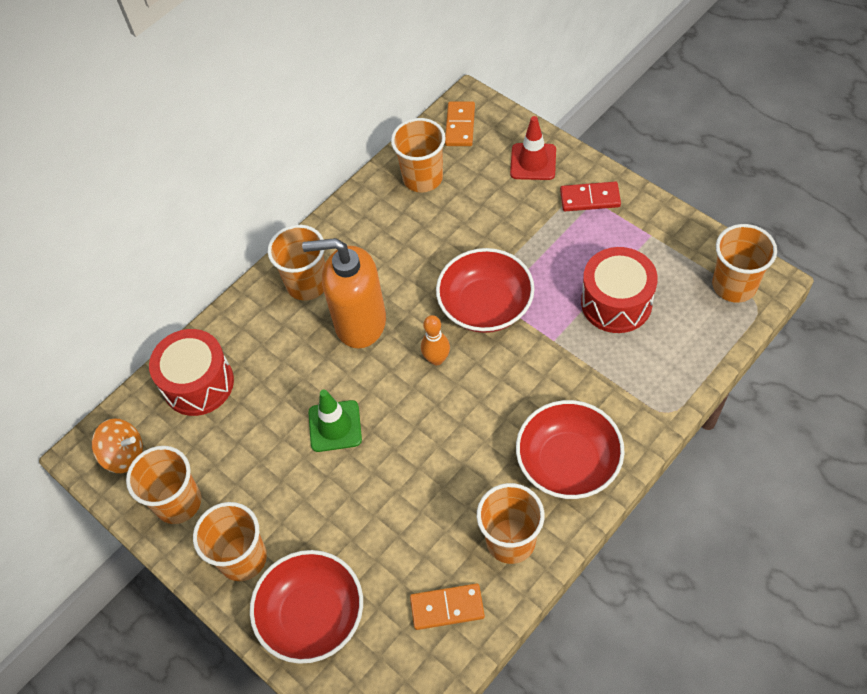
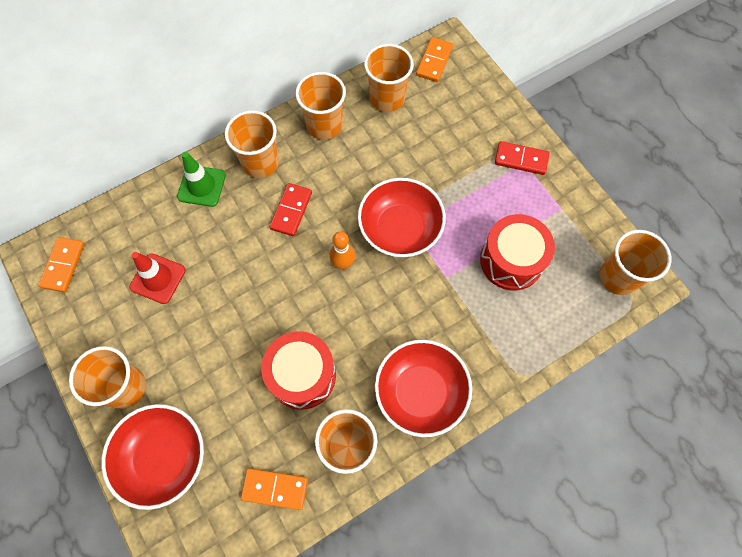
camera: 10 degrees right, 10 degrees up
(124, 454) = (63, 265): orange spinning top -> orange domino
(178, 502) = (91, 321): orange cup -> orange cup (324, 125)
(198, 383) = (143, 222): red drum -> red drum (302, 375)
(335, 426) = (239, 296): green traffic cone -> green traffic cone (201, 186)
(359, 322) = (291, 210): orange soap dispenser -> red domino
(533, 162) = (484, 112): red traffic cone -> red traffic cone (158, 278)

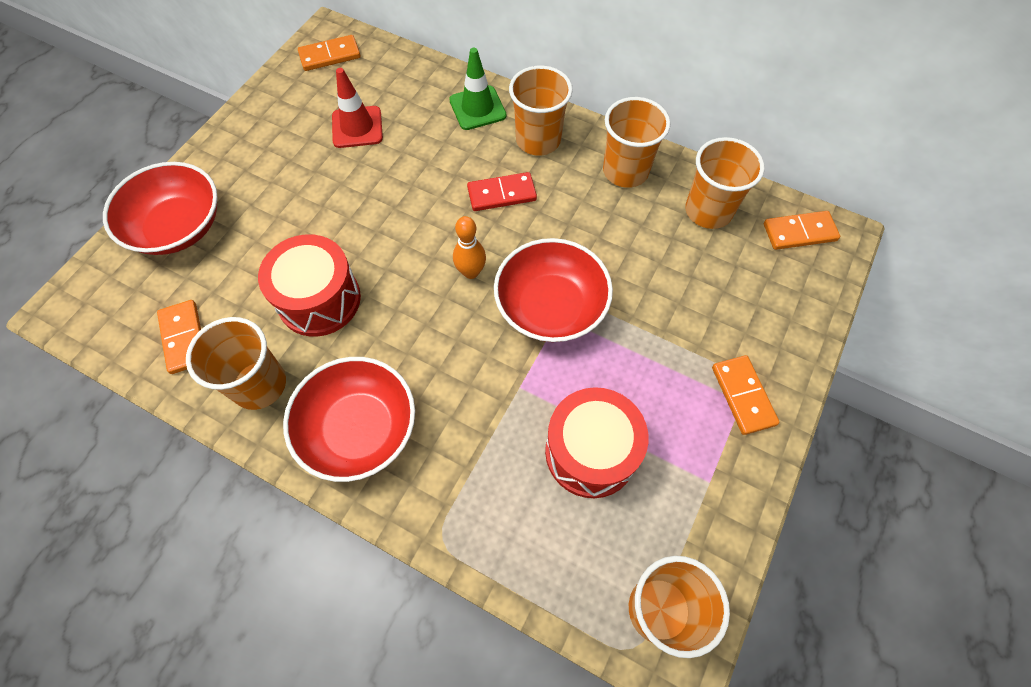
camera: 60 degrees right, 5 degrees down
(125, 387) = (234, 161): orange cup -> none
(521, 159) = (743, 396): red domino -> orange domino

